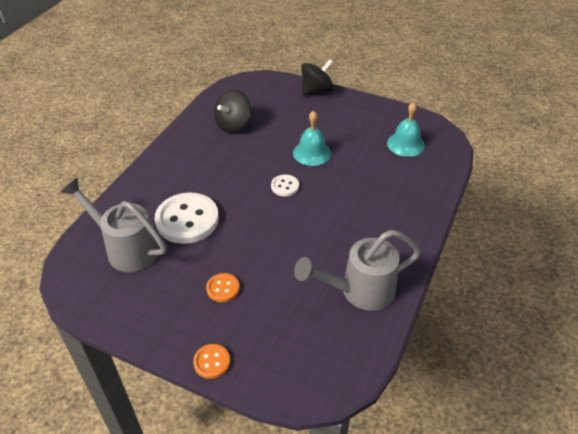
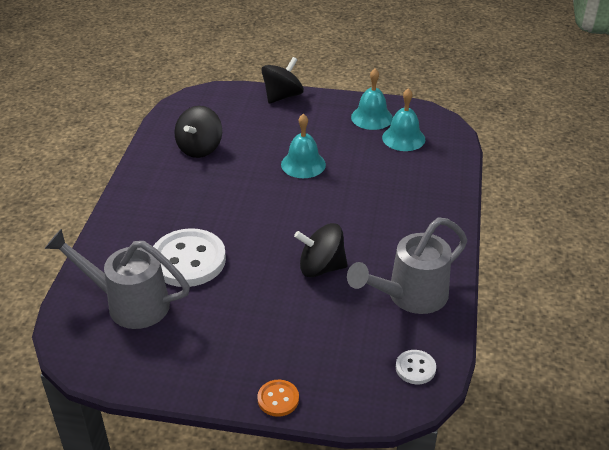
camera: 15 degrees left, 5 degrees down
(223, 288) = (259, 323): orange button -> none
(285, 186) = (286, 205): white button -> white button (415, 368)
(292, 248) = (321, 267): none -> black spinning top
(384, 121) = (371, 117): none -> turquoise bell

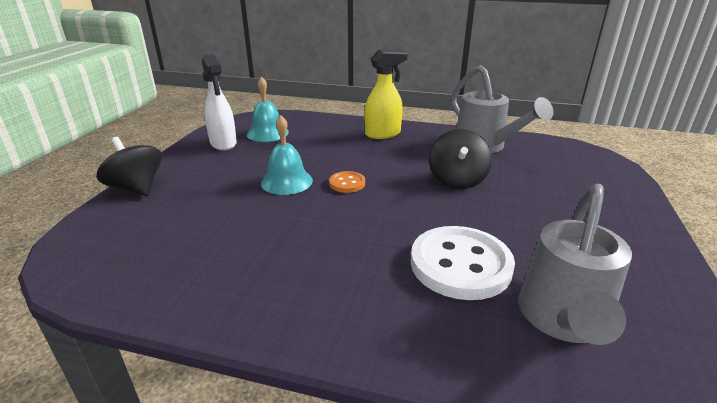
camera: 85 degrees left, 10 degrees down
(200, 148) = (212, 255): black spinning top -> none
(278, 399) = (643, 209): orange button -> orange button (347, 183)
(371, 117) = (223, 143): turquoise bell -> white spray bottle
(415, 368) = (564, 150): white button -> none
(424, 216) = (383, 134): none -> yellow spray bottle

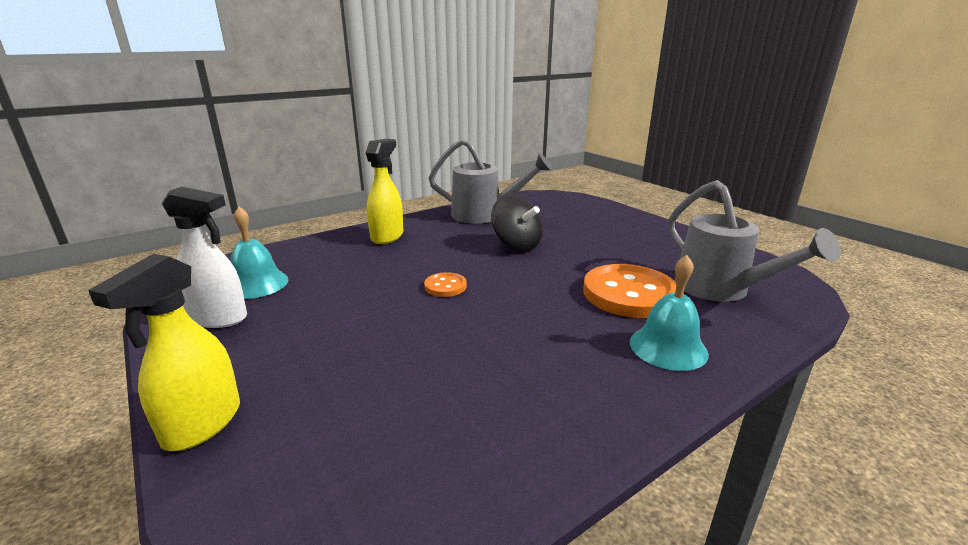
camera: 50 degrees left, 5 degrees down
(137, 188) = (202, 424): black spinning top -> yellow spray bottle
(286, 181) = (387, 313): turquoise bell -> turquoise bell (668, 347)
(460, 264) = (629, 294): white button -> orange button

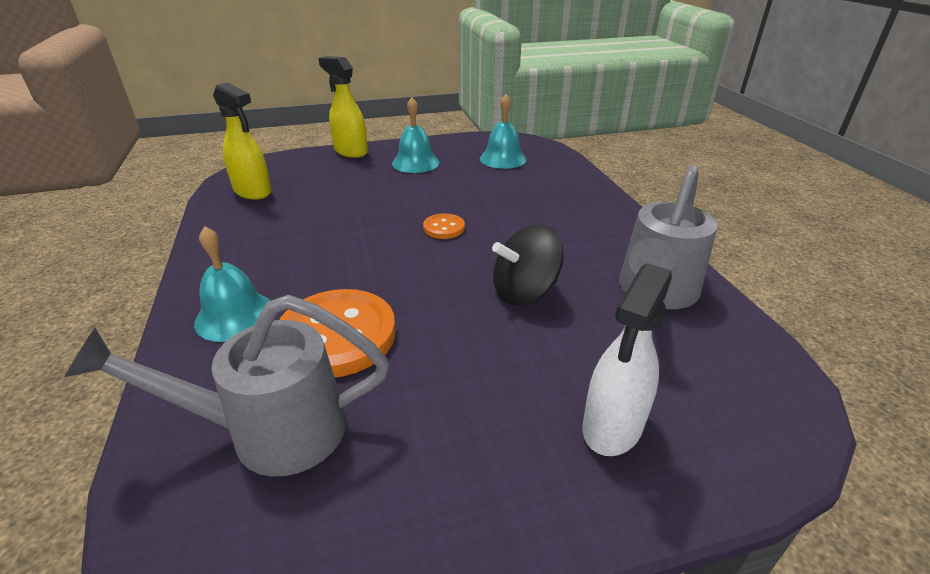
camera: 110 degrees right, 10 degrees up
(219, 318) = (457, 150): white spray bottle -> white spray bottle (612, 427)
(267, 340) = (415, 163): none -> turquoise bell
(387, 236) = (587, 213): yellow spray bottle -> yellow spray bottle (253, 192)

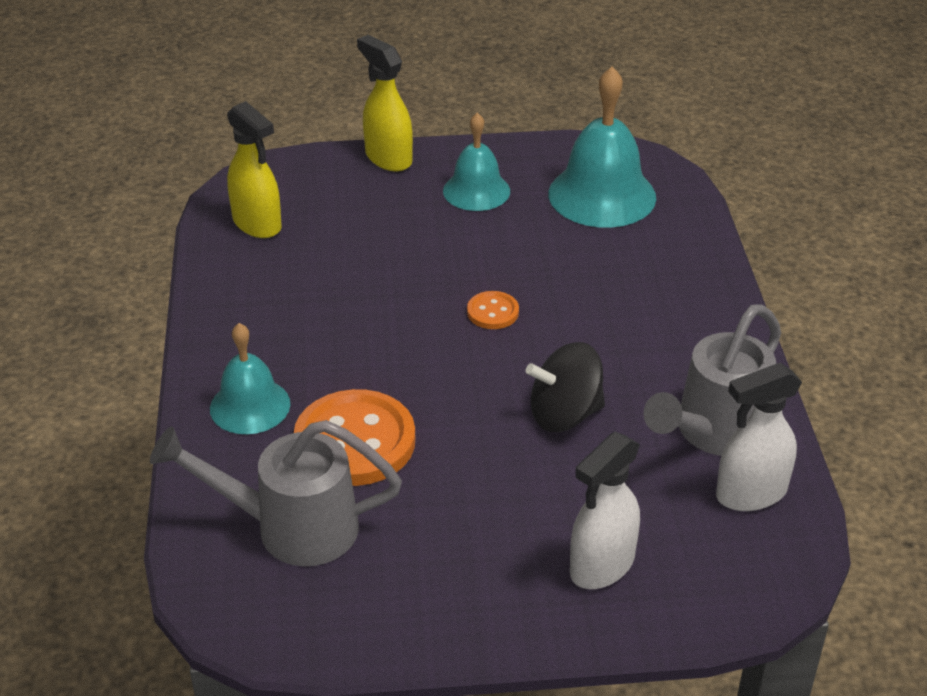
camera: 10 degrees right, 5 degrees up
(503, 159) = (602, 195): turquoise bell -> turquoise bell, size x1.59
(714, 337) = (750, 494): none -> white spray bottle

